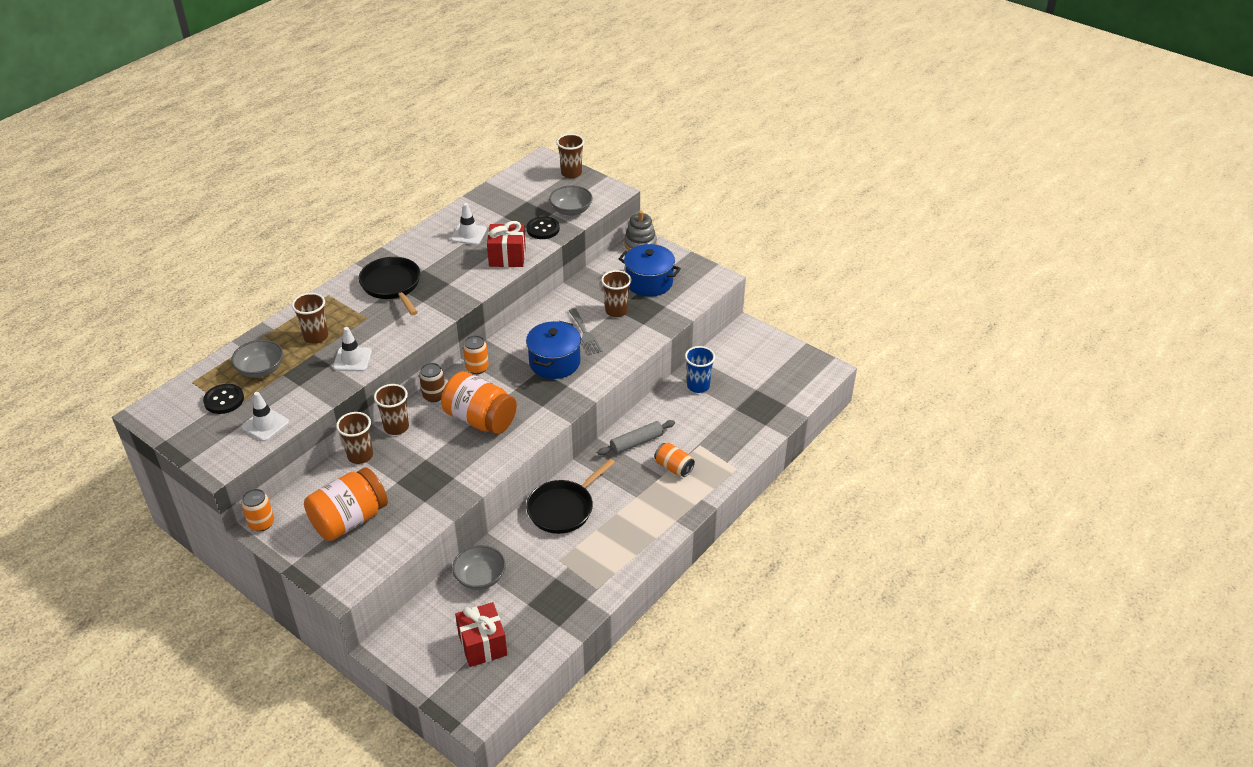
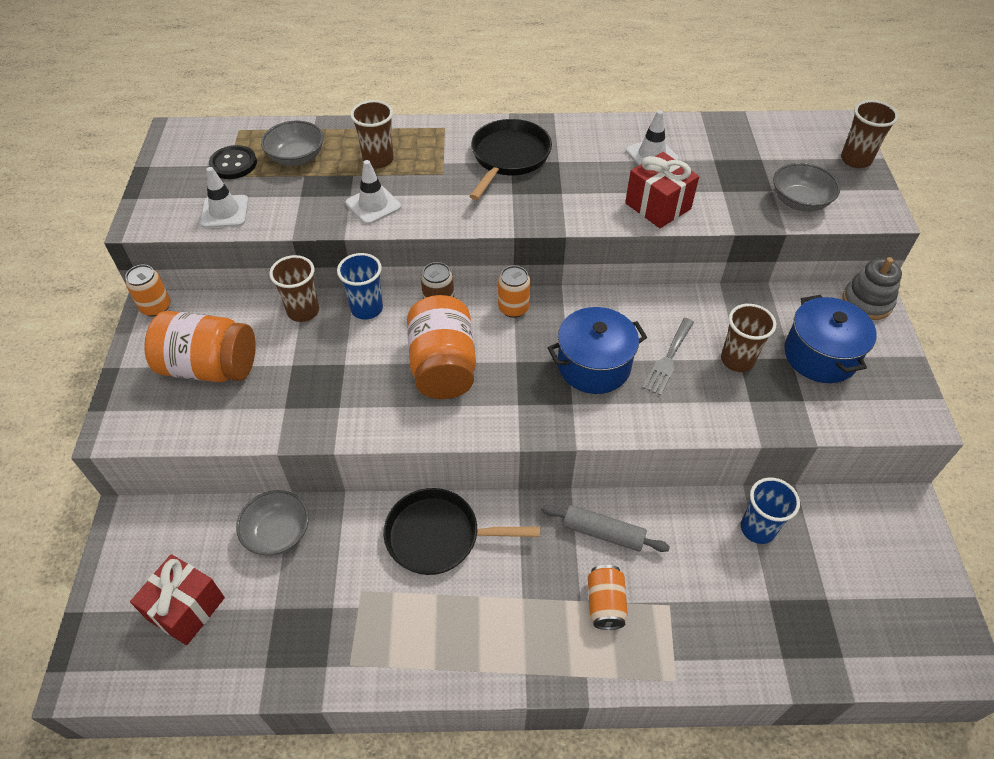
camera: 50 degrees right, 10 degrees up
(396, 427) = (367, 309): brown cup -> blue cup
(543, 229) = (738, 201): black button -> none

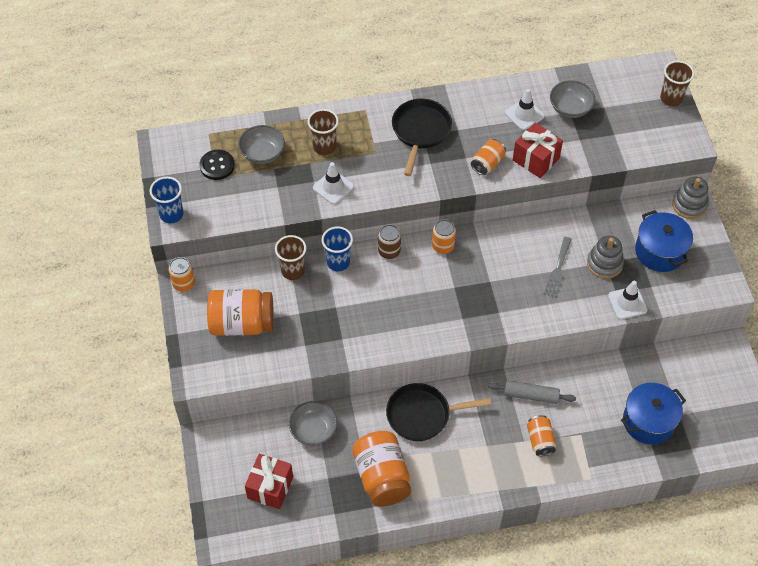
camera: 10 degrees left, 5 degrees up
(224, 212) = (227, 208): white traffic cone -> white traffic cone (627, 303)
(443, 366) = (404, 298): orange jar -> orange jar (382, 477)
(590, 203) = (487, 163): none -> orange can
(593, 365) = (508, 282): blue pot -> blue pot (648, 421)
(737, 360) = (604, 263): brown cup -> grey stacking toy
(757, 529) = (631, 376): blue cup -> blue cup (171, 214)
(799, 201) = (634, 141): grey bowl -> grey bowl (570, 108)

